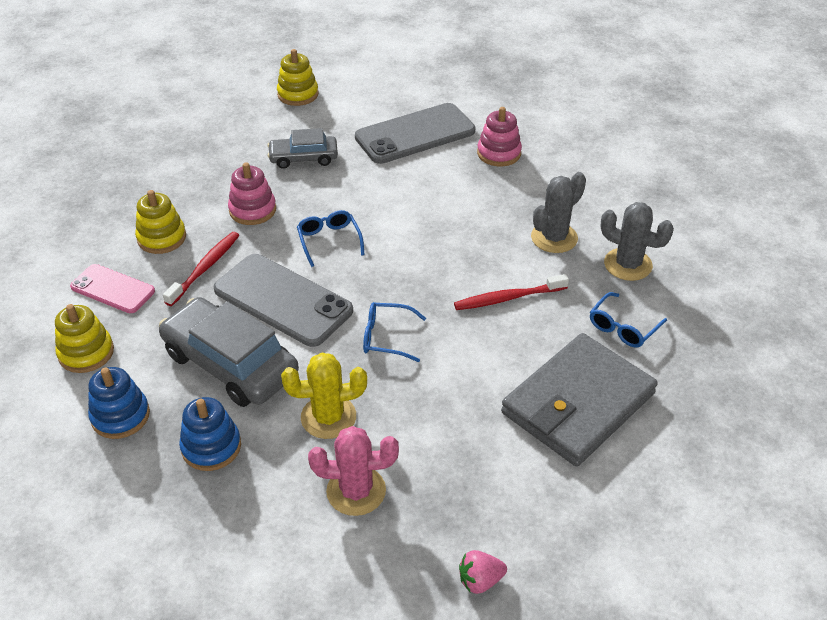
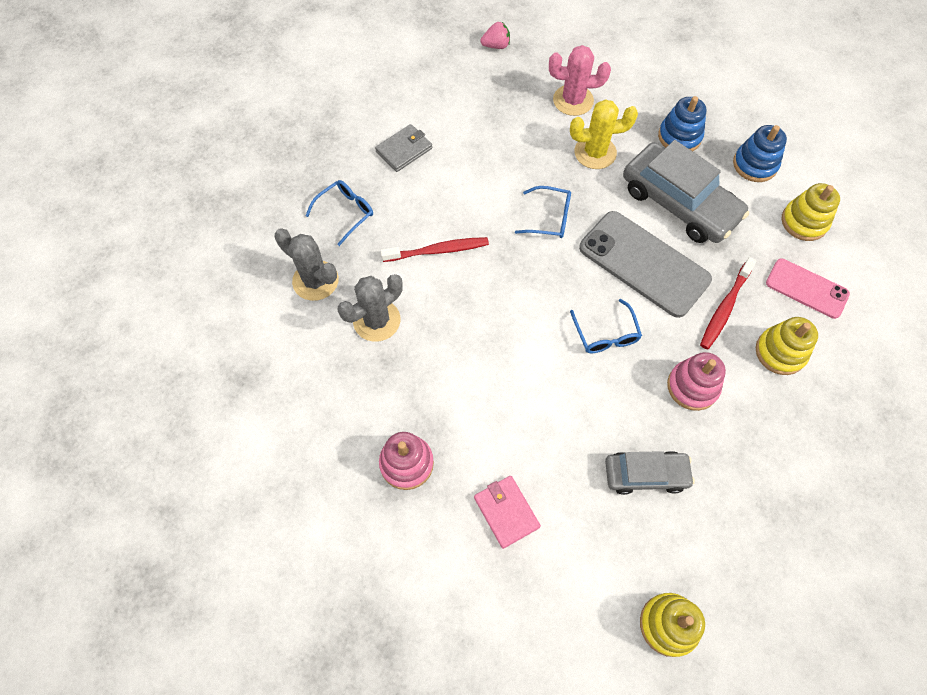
camera: 175 degrees left, 20 degrees up
(415, 134) = (506, 512): grey phone -> pink wallet
(577, 403) = (404, 150): grey wallet -> grey wallet, size x0.47

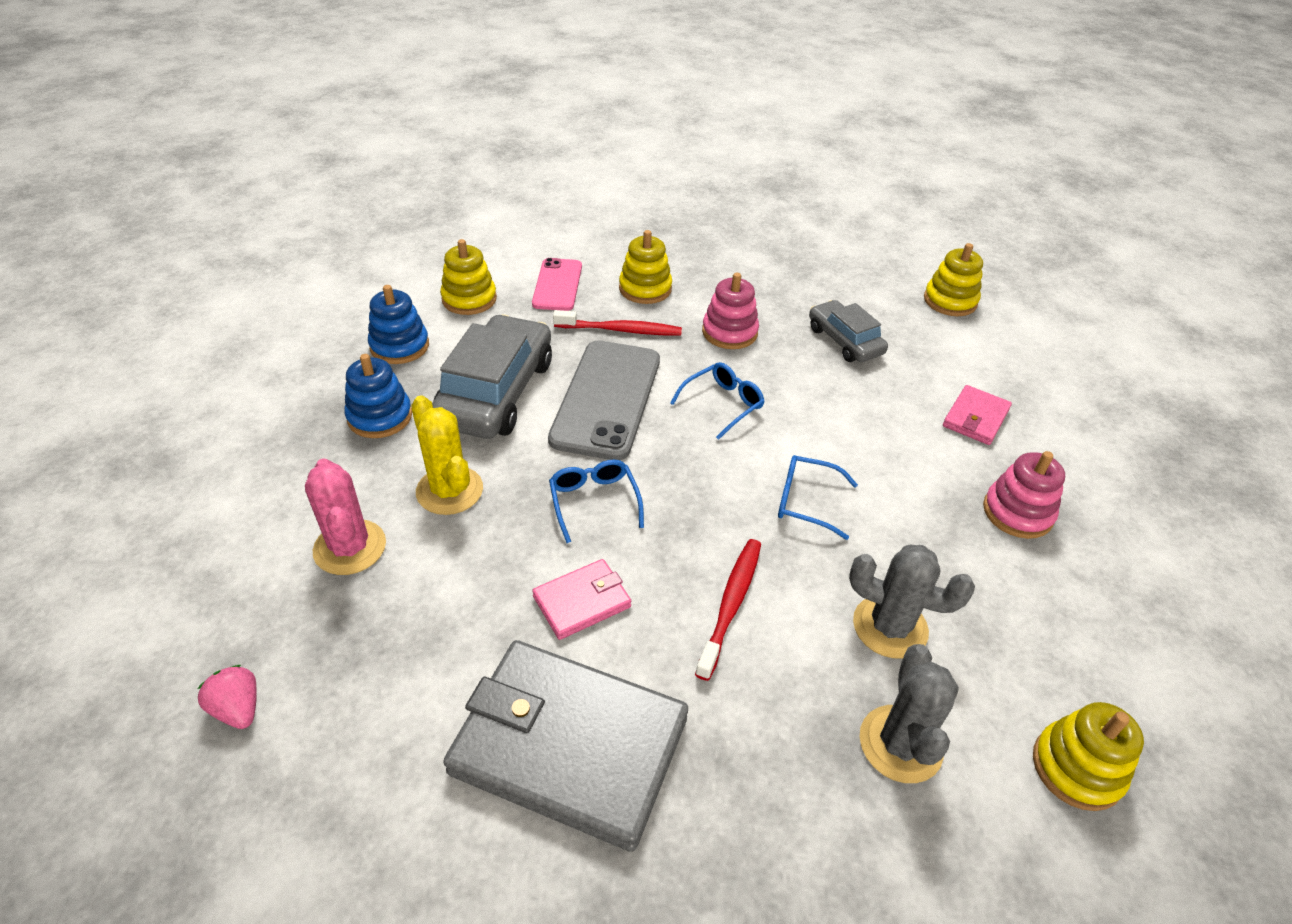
camera: 120 degrees left, 20 degrees down
(250, 352) = (1077, 768): none -> yellow stacking toy
(345, 213) = (754, 771): blue glasses -> blue glasses (806, 502)
(404, 150) = (569, 745): grey wallet -> grey wallet, size x2.15
(438, 250) = (731, 604): red toothbrush -> red toothbrush turned 60 degrees clockwise
(480, 185) = (582, 601): none -> pink wallet

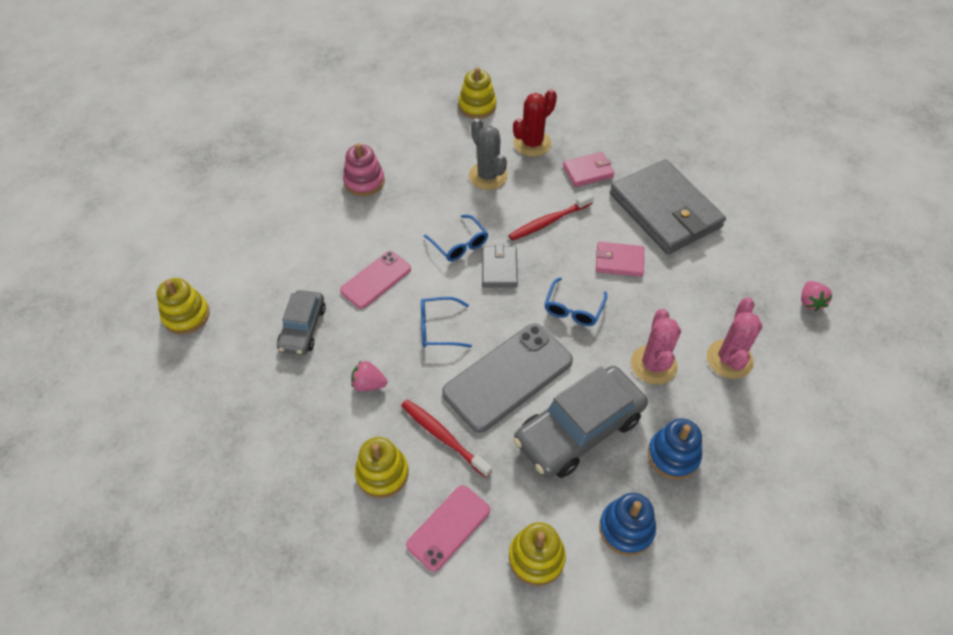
camera: 140 degrees left, 10 degrees up
(449, 490) = (653, 365): yellow cactus -> pink cactus
(727, 500) = (499, 268): none -> grey wallet
(729, 332) = (369, 384): pink stacking toy -> pink strawberry
(841, 413) = (376, 280): none -> pink phone
(900, 744) = (532, 143): grey cactus -> red cactus
(975, 418) = (307, 233): pink wallet -> pink wallet (588, 171)

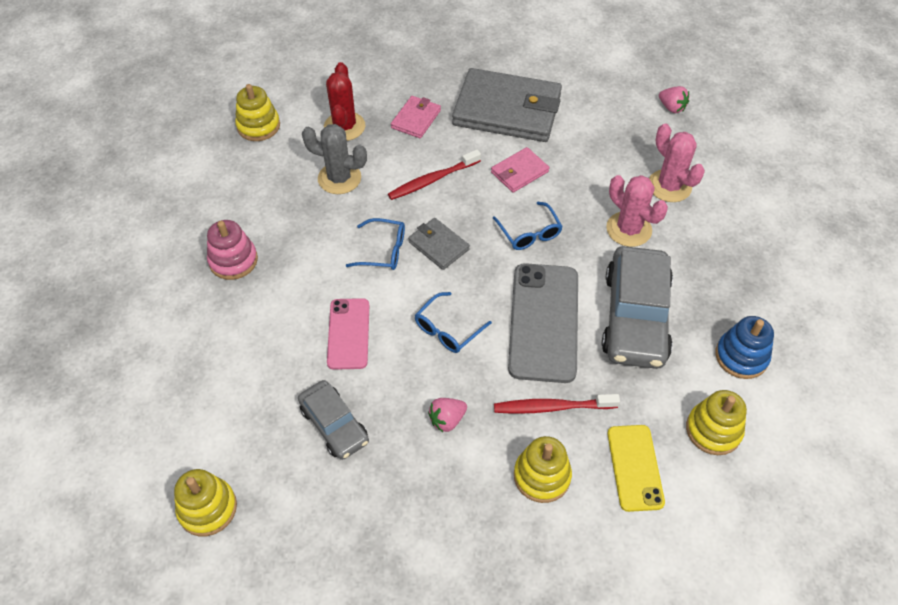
camera: 45 degrees left, 0 degrees up
(448, 527) = (635, 467): pink phone -> yellow phone
(549, 221) = (432, 180): red toothbrush -> red toothbrush turned 45 degrees clockwise
(673, 455) = (711, 281): blue stacking toy -> none

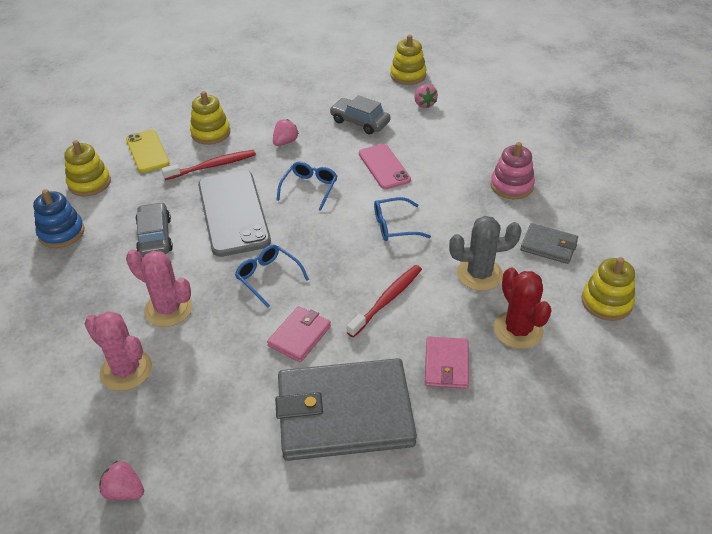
camera: 160 degrees right, 10 degrees down
(230, 430) = (424, 104): none -> pink strawberry
(438, 245) = (348, 243): grey wallet -> grey wallet (548, 246)
(635, 317) = (155, 237): grey car -> grey car, size x0.58

